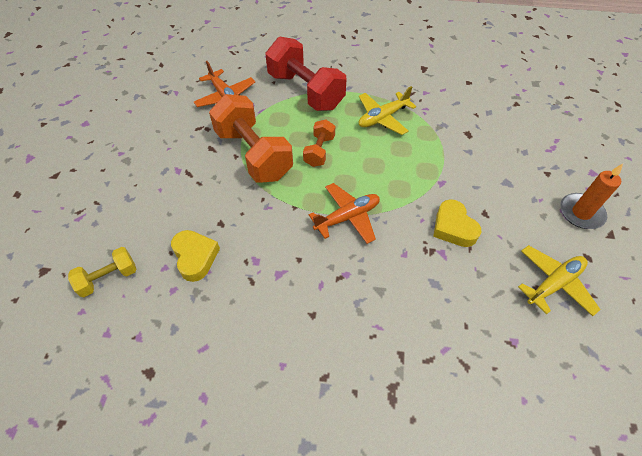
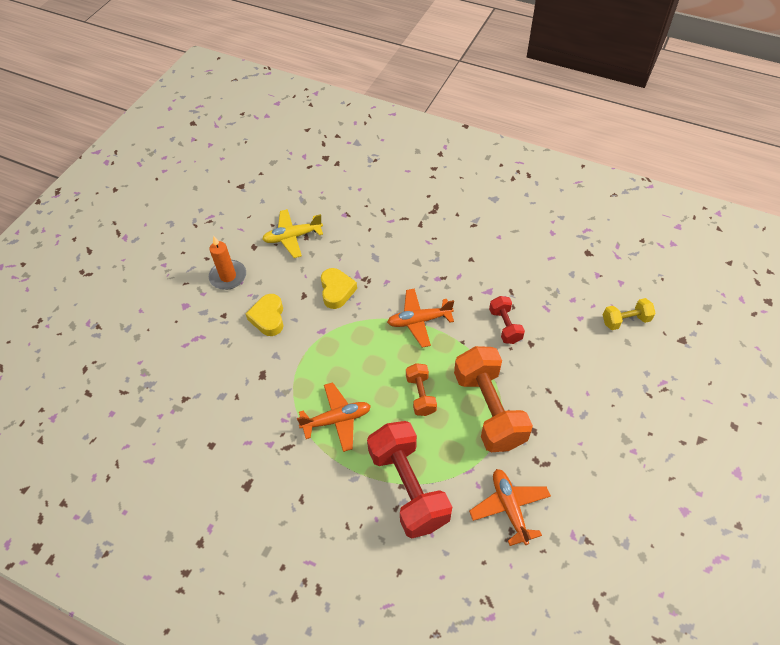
camera: 160 degrees left, 0 degrees up
(195, 257) = (554, 320): yellow heart -> yellow heart (268, 318)
(251, 235) = (505, 326): none -> red dumbbell
(319, 151) = (420, 395): orange dumbbell -> orange dumbbell turned 45 degrees counterclockwise
(383, 118) = (337, 420): yellow plane -> orange plane

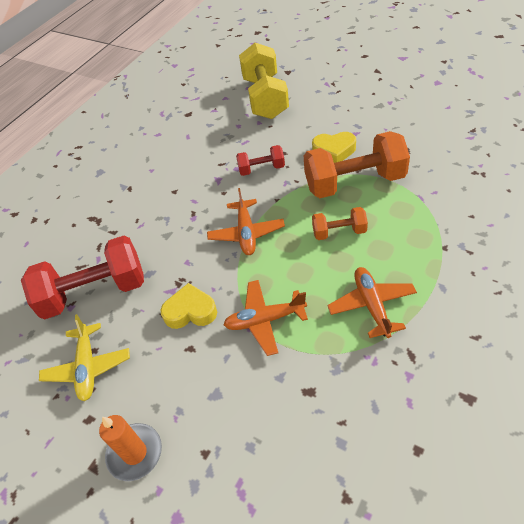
camera: 80 degrees left, 5 degrees down
(268, 318) = (219, 390): yellow heart -> yellow heart (334, 151)
(408, 487) = (445, 242): red dumbbell -> red dumbbell (94, 292)
(509, 507) = (453, 172): orange plane -> orange plane (265, 320)
(625, 320) = (265, 98): yellow dumbbell -> yellow dumbbell, size x1.97

